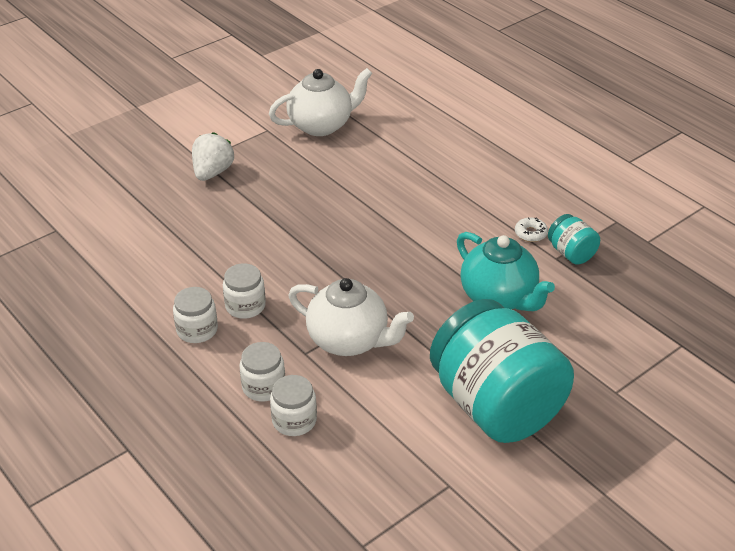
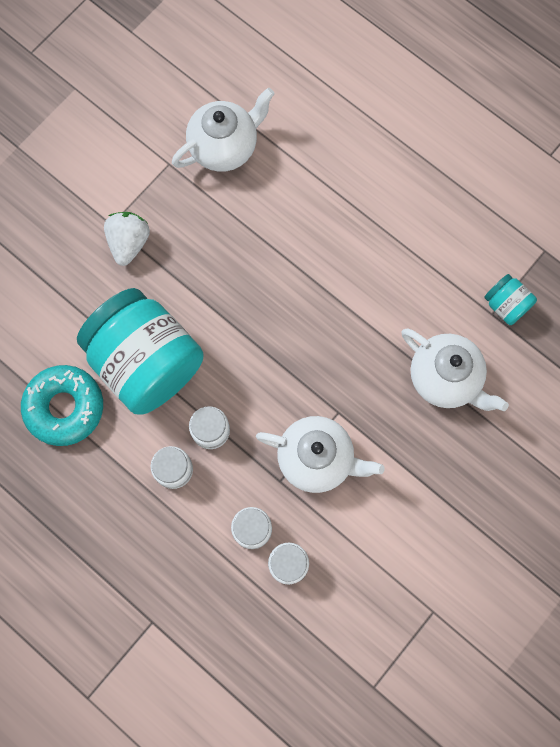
camera: 10 degrees left, 35 degrees up
(106, 272) = (64, 407): none -> turquoise donut
(496, 405) = (460, 515): turquoise jar -> turquoise jar (146, 362)
(499, 297) = (445, 378): turquoise teapot -> white teapot
(530, 233) = (464, 283): white donut -> none

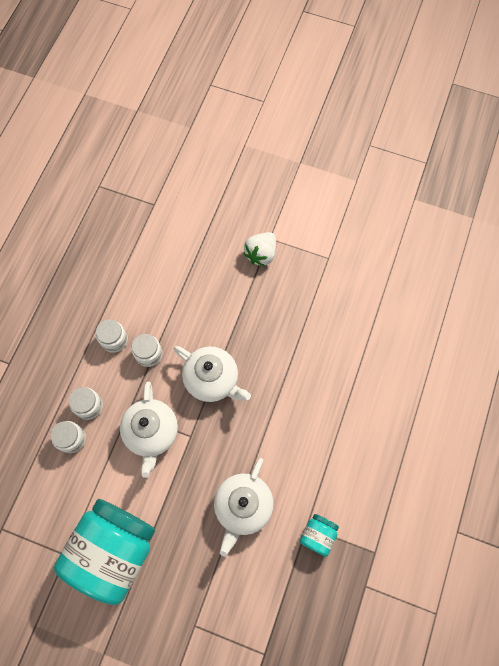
camera: 70 degrees right, 5 degrees down
(64, 407) = (134, 257): turquoise donut -> none
(129, 243) = (261, 254): white strawberry -> white strawberry turned 135 degrees clockwise
(146, 362) = (182, 296): turquoise jar -> turquoise jar (114, 550)
(224, 147) = (356, 289): white teapot -> white teapot (212, 380)

